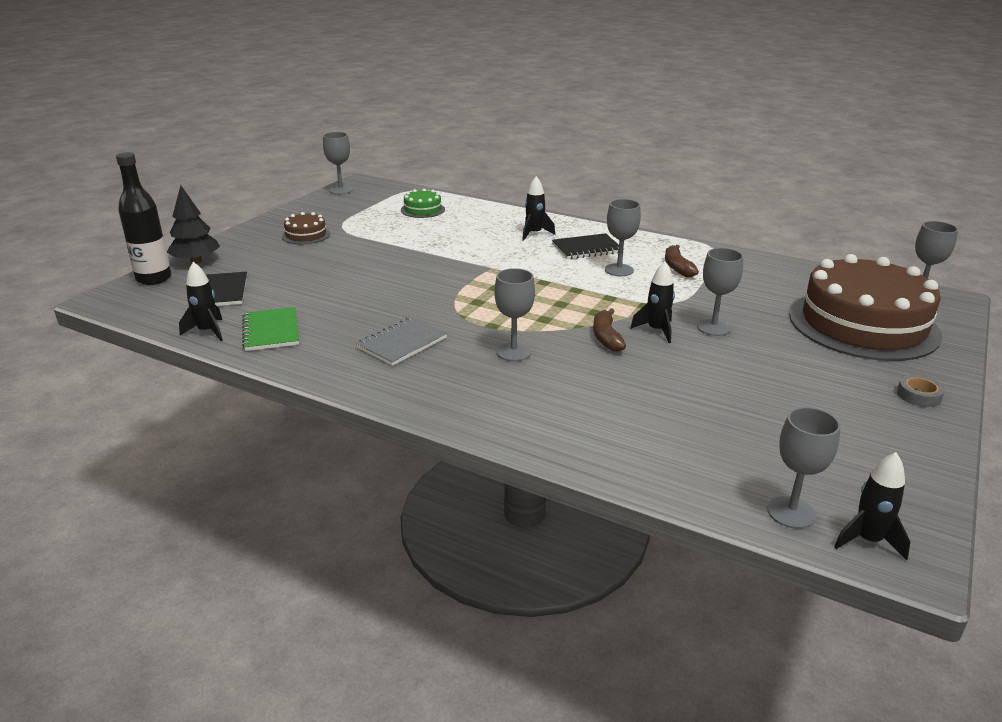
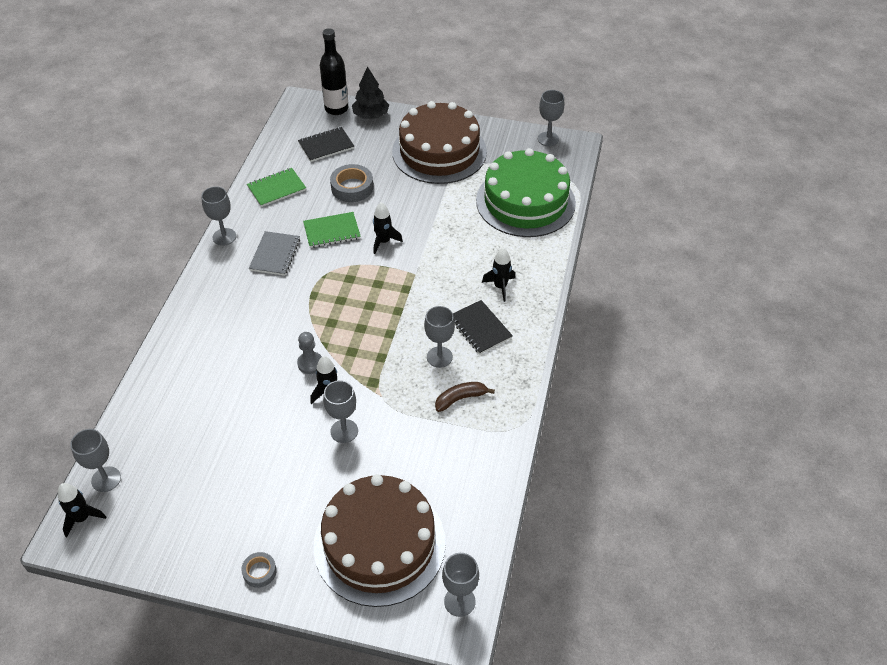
camera: 75 degrees right, 20 degrees up
(207, 331) = (269, 161): black rocket -> black rocket (383, 242)
(306, 235) = (439, 151): brown cake -> brown cake, size x2.40
(318, 284) = (352, 187): none -> grey tape
(387, 304) = (332, 231): none -> green notebook
(402, 343) = (275, 255): grey notebook -> grey notebook turned 75 degrees clockwise
(422, 210) = (525, 201): green cake -> green cake, size x2.40
(513, 352) = (275, 314): grey goblet -> grey goblet (224, 237)
(606, 337) = (310, 363): brown banana -> grey pawn

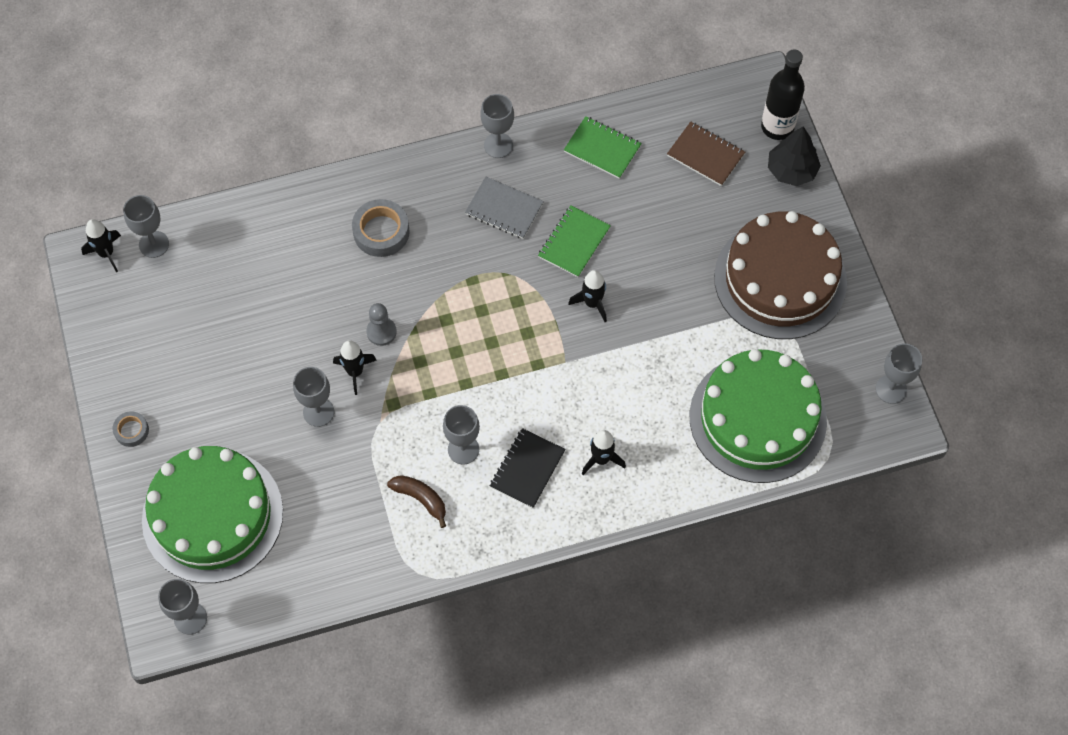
camera: 60 degrees right, 15 degrees up
(275, 255) = (504, 209): grey notebook -> grey notebook turned 45 degrees clockwise
(326, 146) = (705, 155): black notebook -> brown notebook
(332, 231) = (574, 242): green notebook -> green notebook turned 75 degrees clockwise
(352, 187) = (655, 222): grey tape -> grey tape (381, 232)
(379, 543) = (212, 515): brown cake -> green cake

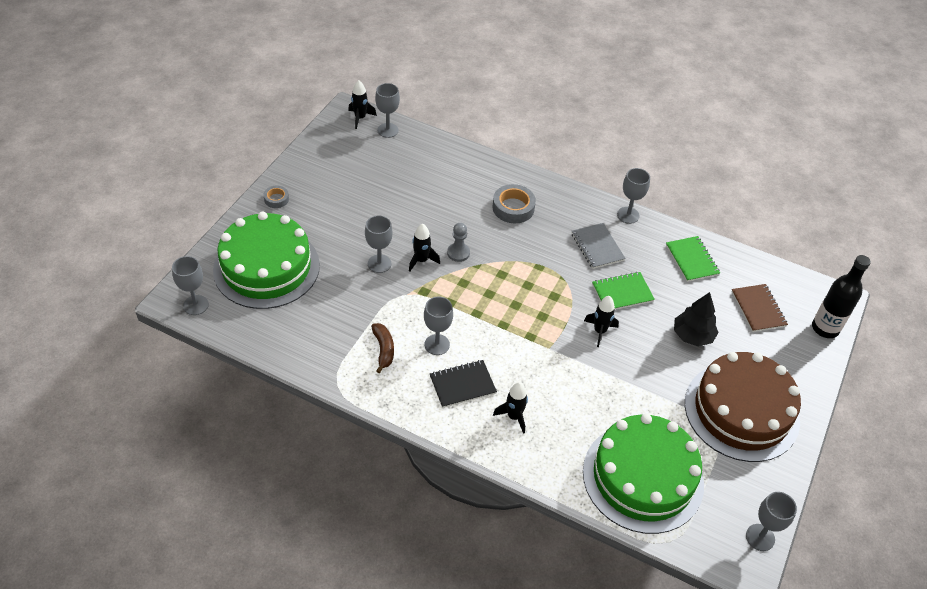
camera: 40 degrees right, 15 degrees down
(791, 170) = (812, 358): black tree -> black tree (692, 335)

